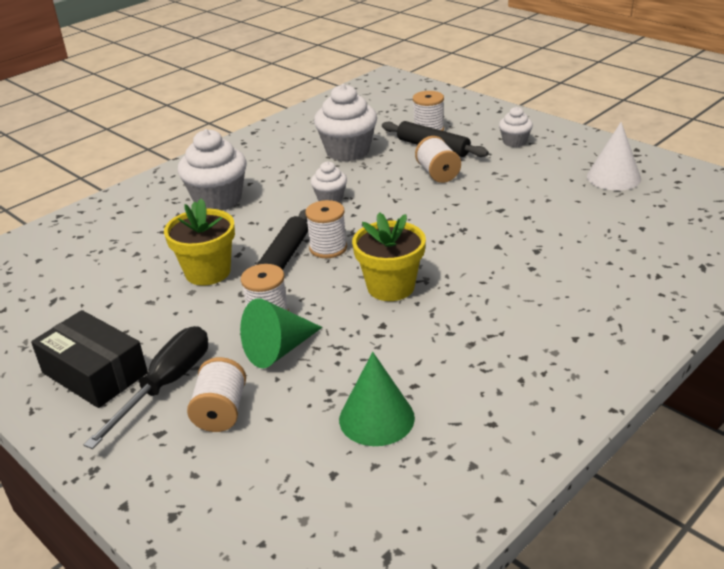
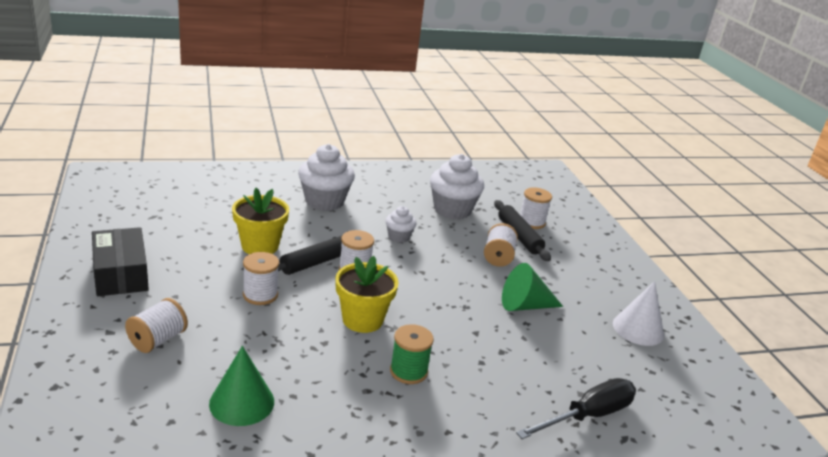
camera: 25 degrees right, 5 degrees down
(166, 385) = (149, 304): black screwdriver -> black screwdriver (588, 416)
(278, 350) = (239, 320): green cone -> green cone (524, 305)
(484, 308) = (408, 371): none -> green spool
(514, 142) = (589, 262): white cupcake -> none

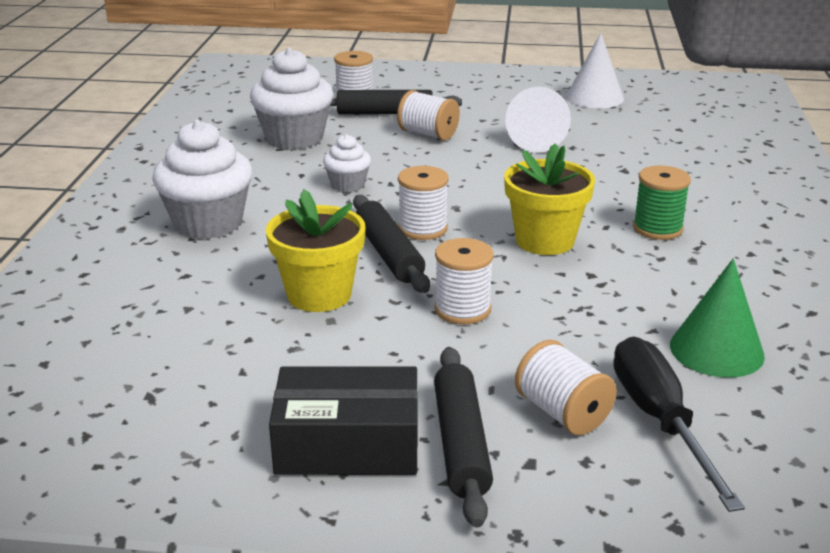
camera: 65 degrees left, 0 degrees up
(124, 307) = (461, 443): none -> black rolling pin
(524, 305) = (538, 141): green cone -> white cone
(588, 416) = (735, 151): black screwdriver -> black screwdriver (659, 420)

